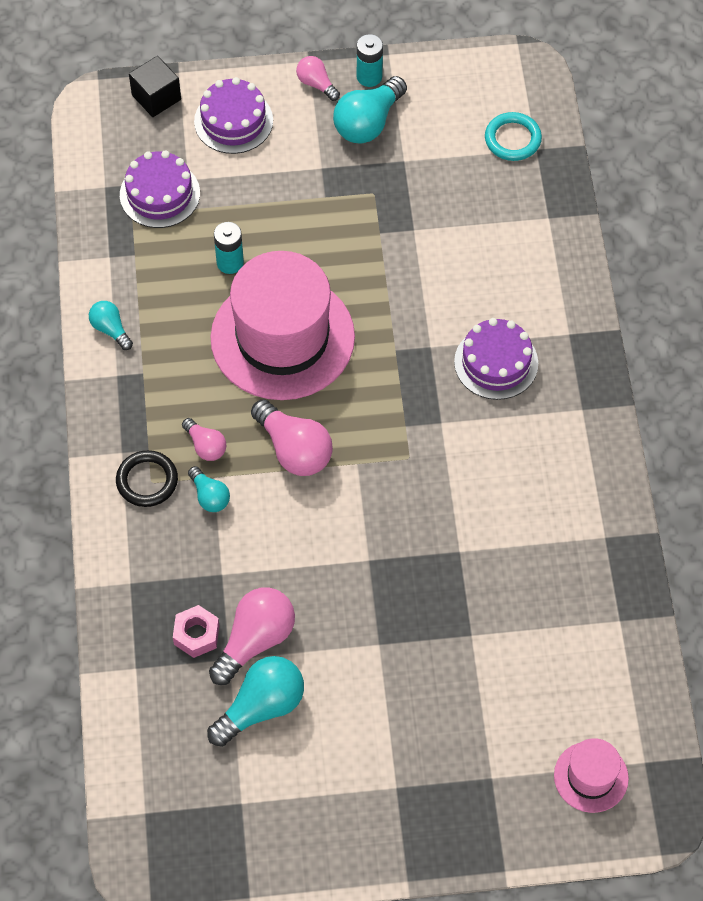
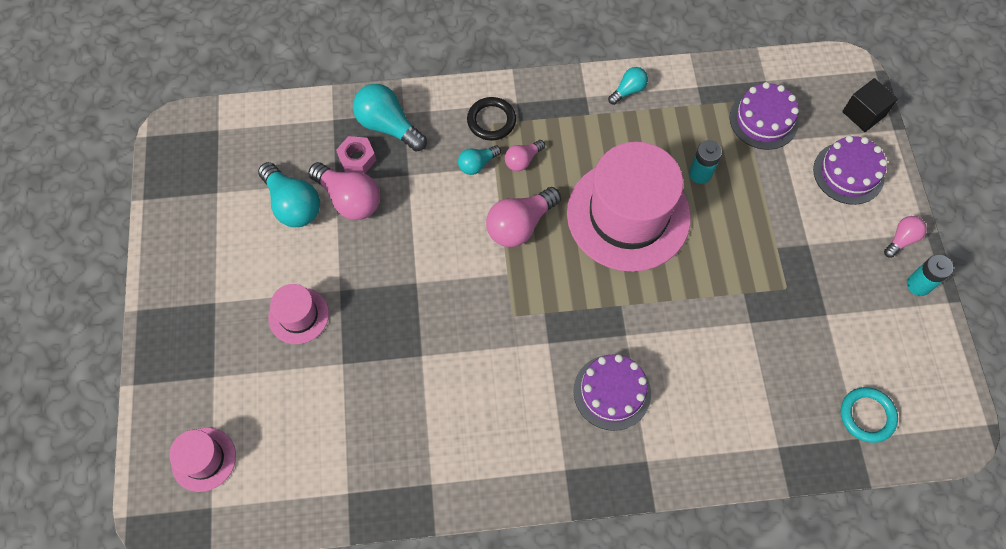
camera: 90 degrees right, 5 degrees up
(368, 123) = (865, 283): turquoise light bulb -> turquoise light bulb (388, 126)
(412, 688) = (298, 315): none -> pink hat

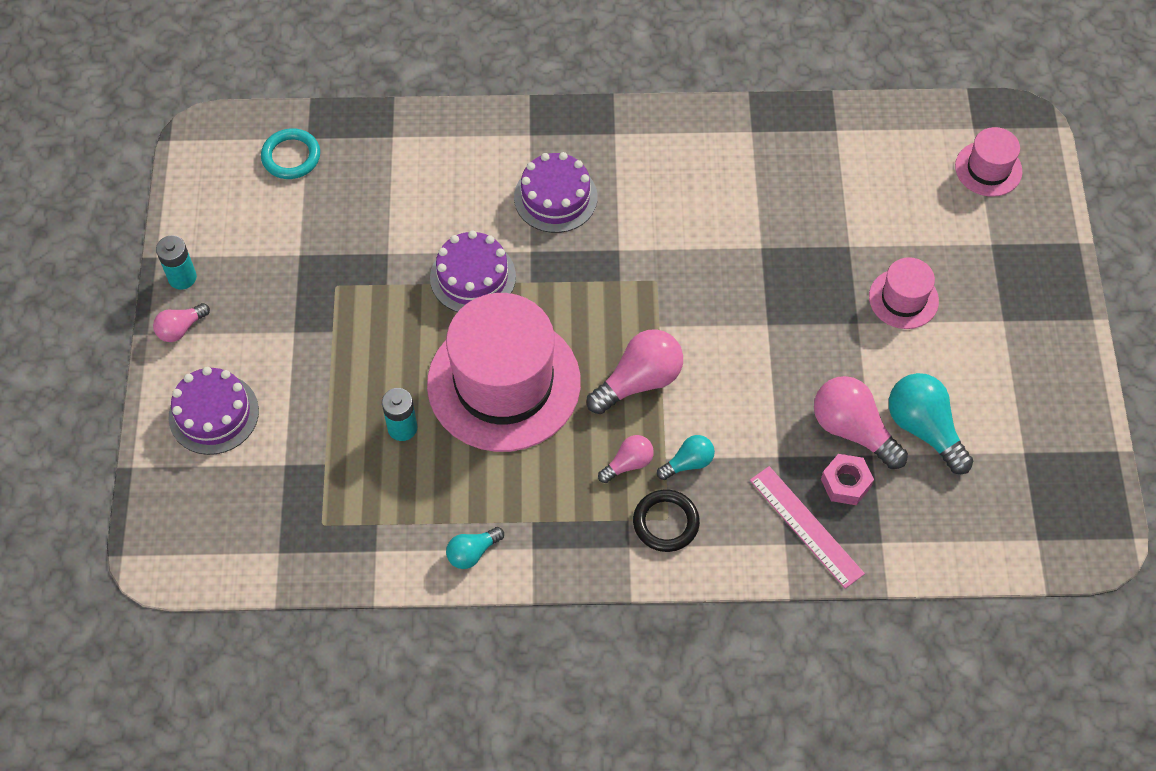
camera: 175 degrees left, 5 degrees down
(388, 126) = (806, 526): turquoise light bulb -> pink ruler
(763, 120) = (299, 494): purple cake -> purple cake (473, 277)
(863, 114) = (163, 492): black cube -> none

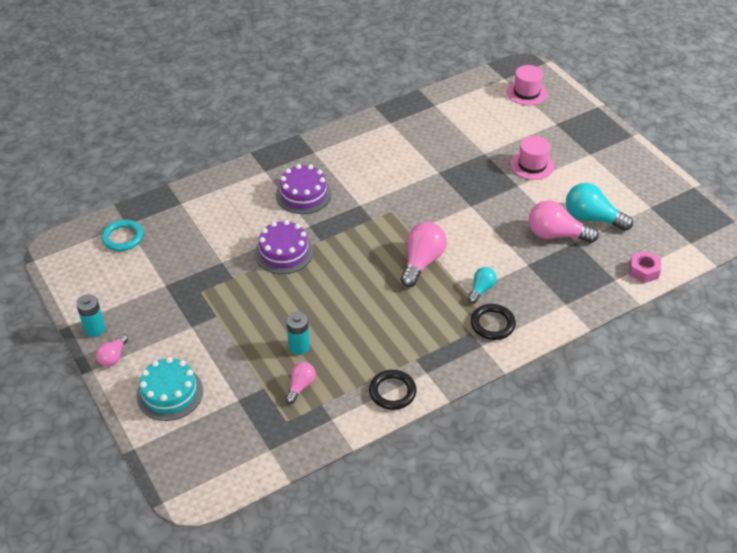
camera: 30 degrees left, 15 degrees down
(213, 414) = (170, 393): purple cake -> turquoise cake
(472, 552) = (392, 392): turquoise light bulb -> black ring
(504, 383) = (343, 297): pink hat -> none
(628, 463) = (448, 305): pink light bulb -> pink light bulb (300, 386)
(806, 526) = (570, 291): pink ruler -> none
(845, 483) = (573, 261): pink nut -> pink nut (643, 271)

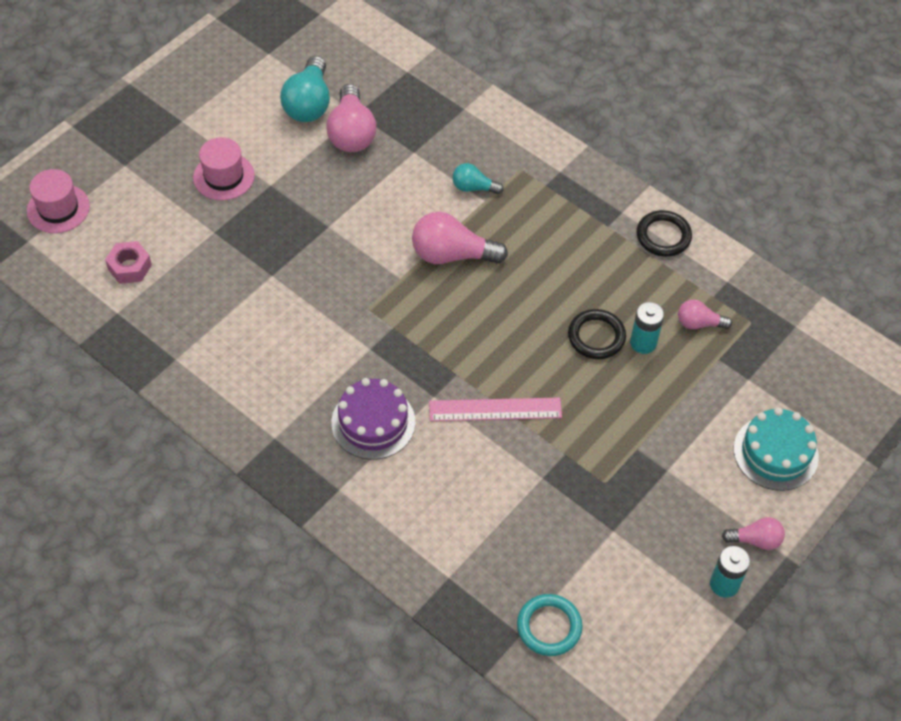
camera: 110 degrees left, 10 degrees up
(284, 252) = (495, 409): purple cake -> pink ruler
(492, 324) = (523, 167): black ring -> black ring (596, 336)
(643, 271) = (382, 49): pink nut -> pink nut (129, 267)

